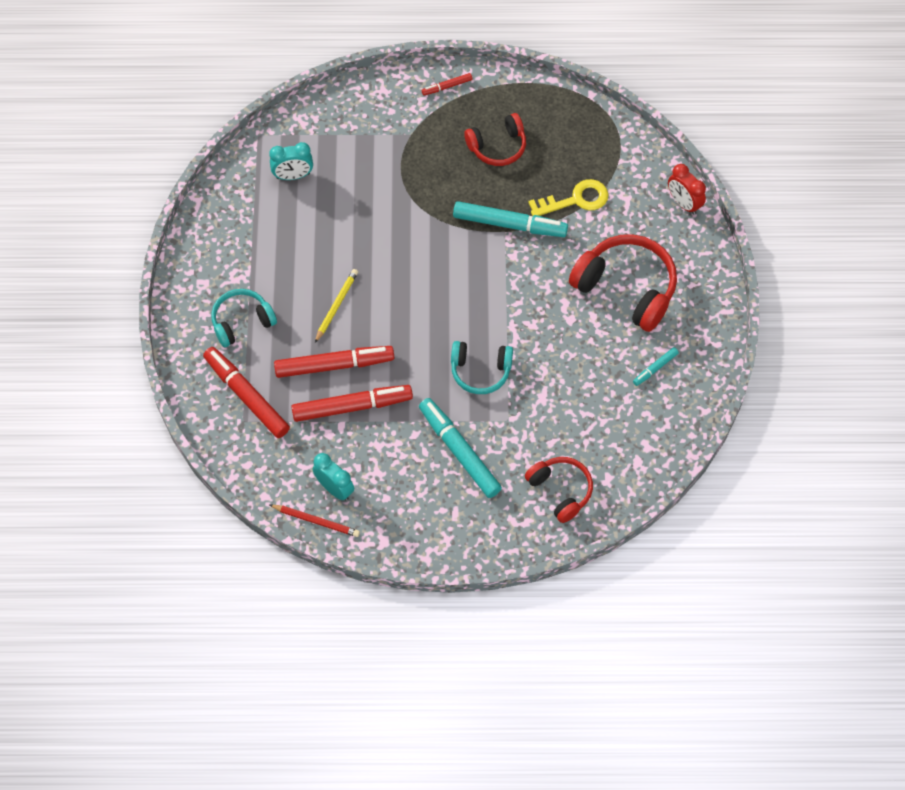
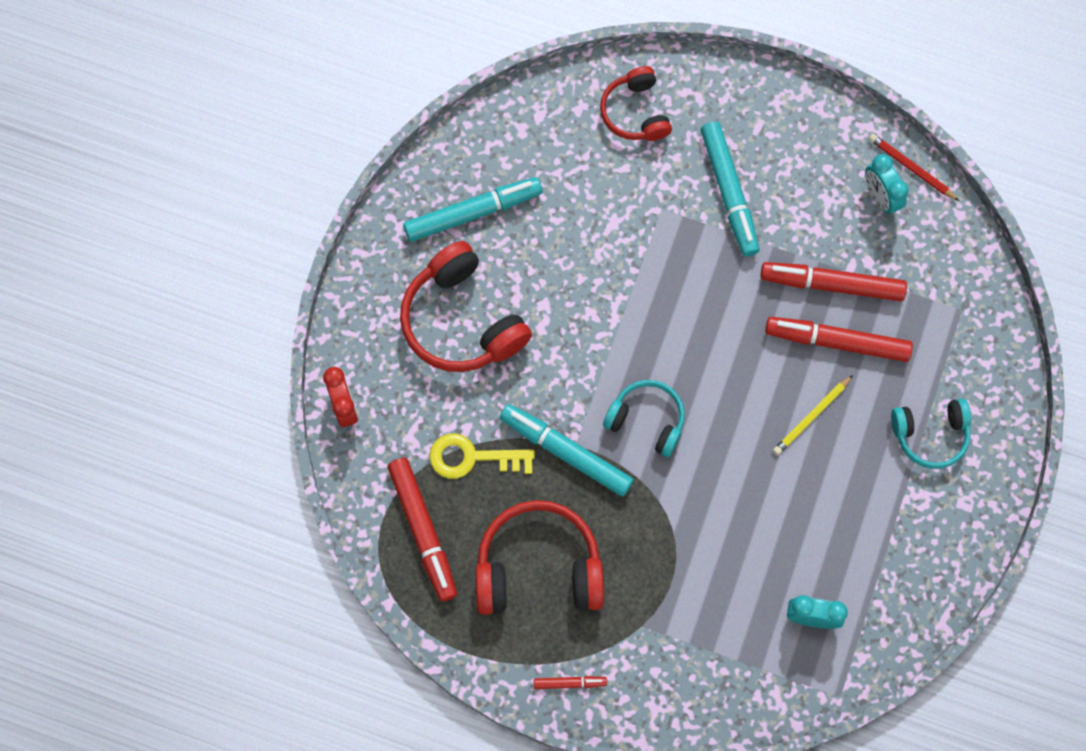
camera: 160 degrees left, 10 degrees up
(246, 396) = (949, 339): red marker -> red marker (423, 531)
(480, 371) = (671, 277): turquoise headphones -> turquoise headphones (647, 420)
(497, 147) = (538, 568): red headphones -> red headphones, size x1.64
(655, 368) = (473, 212): turquoise marker -> turquoise marker, size x2.10

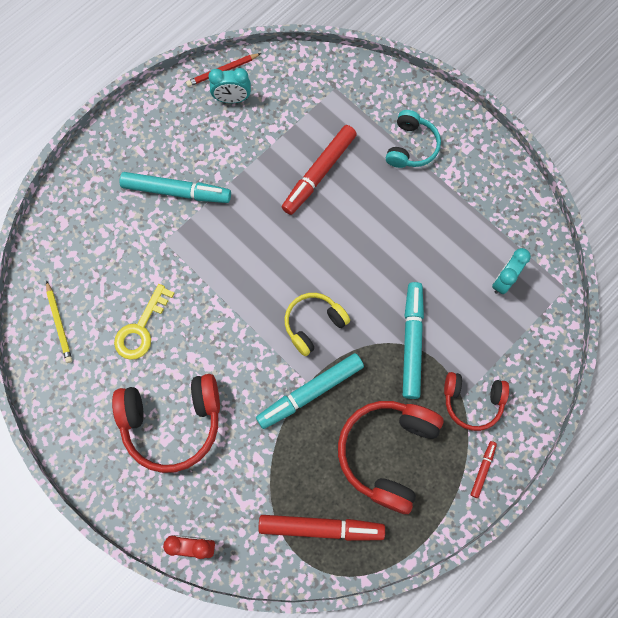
camera: 65 degrees left, 0 degrees up
(472, 457) = (281, 463): yellow key -> yellow key (141, 329)
(473, 212) = (93, 375): turquoise marker -> turquoise marker (412, 342)
(635, 112) = (82, 225): red headphones -> red headphones (472, 401)
(647, 420) = (313, 324): turquoise headphones -> yellow headphones
(811, 416) = (363, 214): yellow pencil -> yellow pencil (59, 323)
(832, 284) = (277, 157): red marker -> none

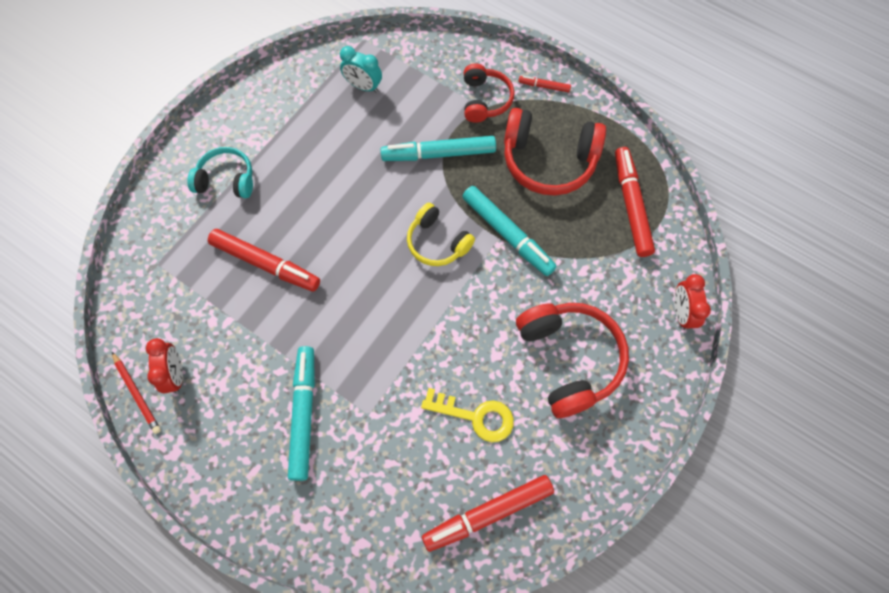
camera: 100 degrees left, 5 degrees down
(59, 323) = (488, 513): yellow pencil -> red marker
(232, 99) = (176, 374): turquoise clock -> red clock

